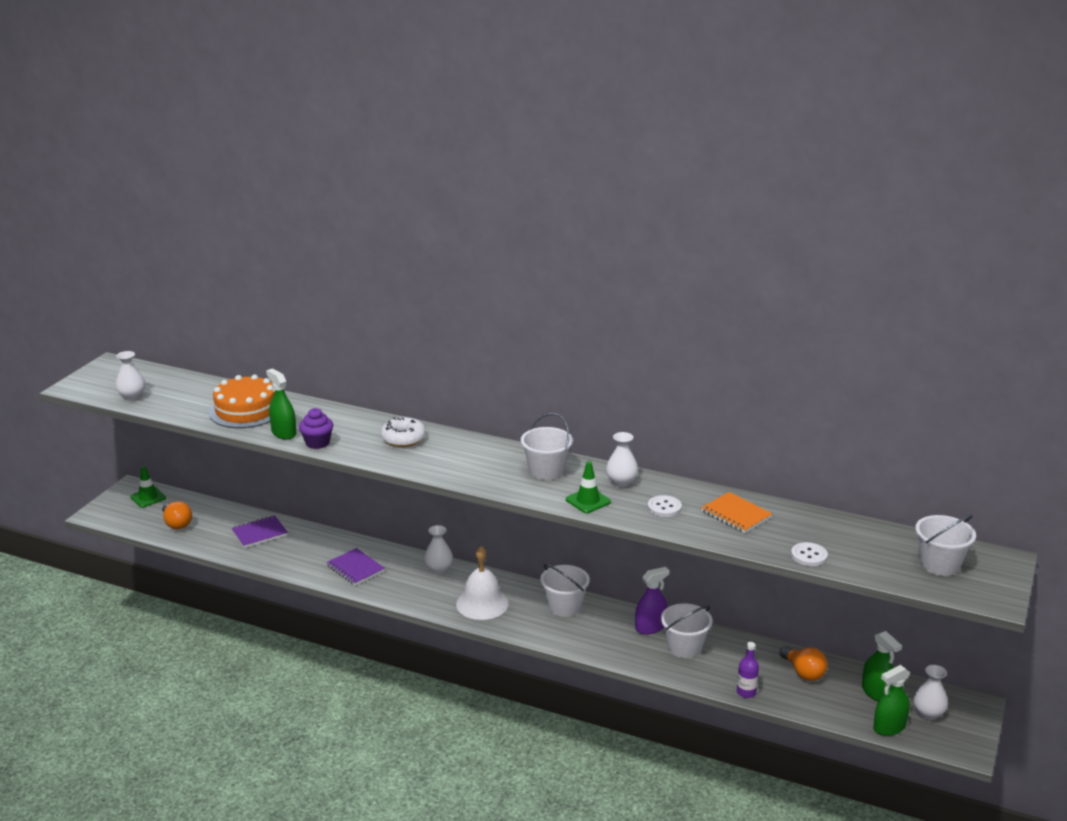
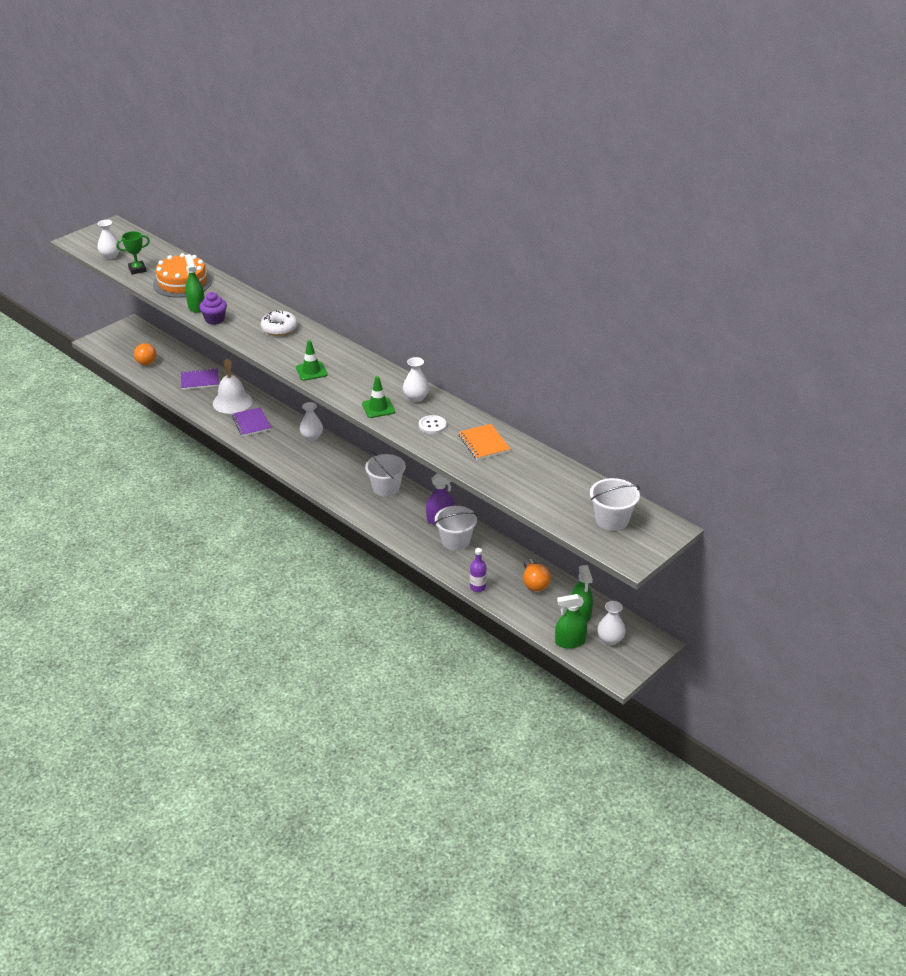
camera: 20 degrees right, 10 degrees up
(148, 497) = (138, 335): green traffic cone -> green traffic cone (311, 371)
(178, 406) = (137, 269): none -> green trophy
(482, 603) = (326, 471): white bell -> white bell (232, 402)
(546, 470) = (366, 376): white bucket -> none
(809, 555) = (512, 489): white button -> none

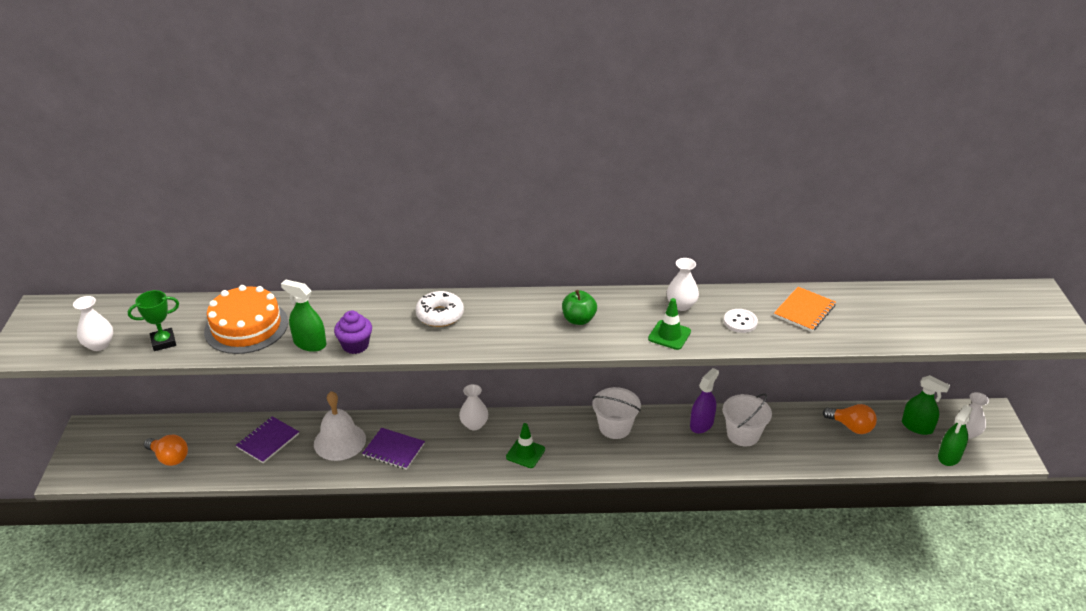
camera: 45 degrees left, 0 degrees up
(137, 269) = (163, 342): green trophy -> green trophy turned 45 degrees clockwise
(311, 371) = (548, 338): green traffic cone -> green traffic cone (525, 453)
(345, 372) = (578, 320): none -> green apple
(477, 587) = (822, 462): purple bottle -> none
(483, 443) = (804, 311): orange notebook -> orange notebook turned 75 degrees counterclockwise
(612, 520) = (997, 312): white bucket -> none

